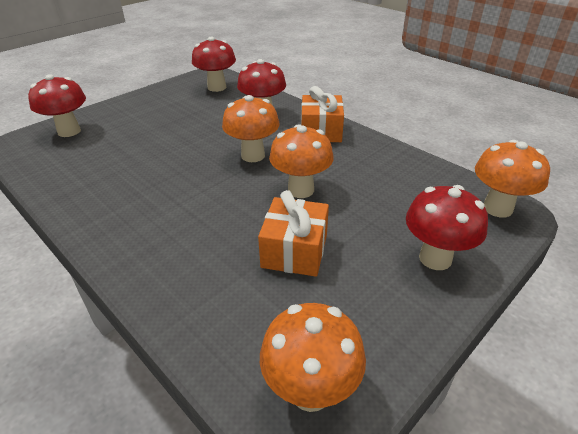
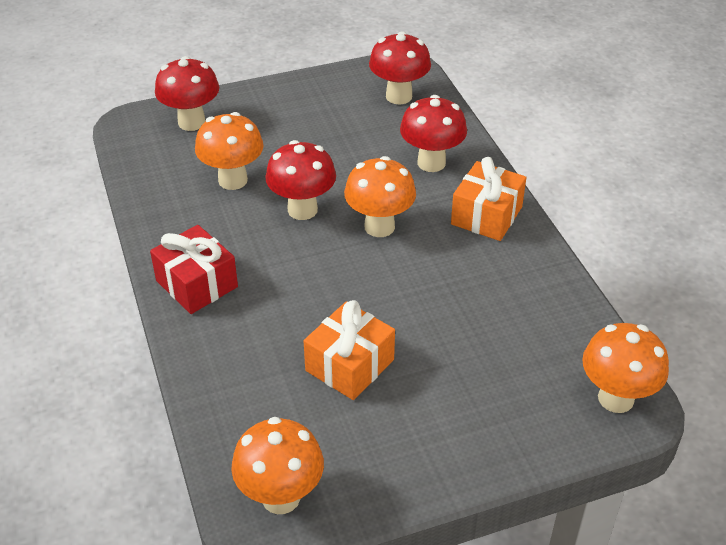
camera: 25 degrees right, 5 degrees up
(124, 233) = (197, 284): none -> red gift
(301, 190) = (404, 294): orange mushroom -> orange mushroom (233, 180)
(435, 258) = (489, 428): red mushroom -> red mushroom (302, 210)

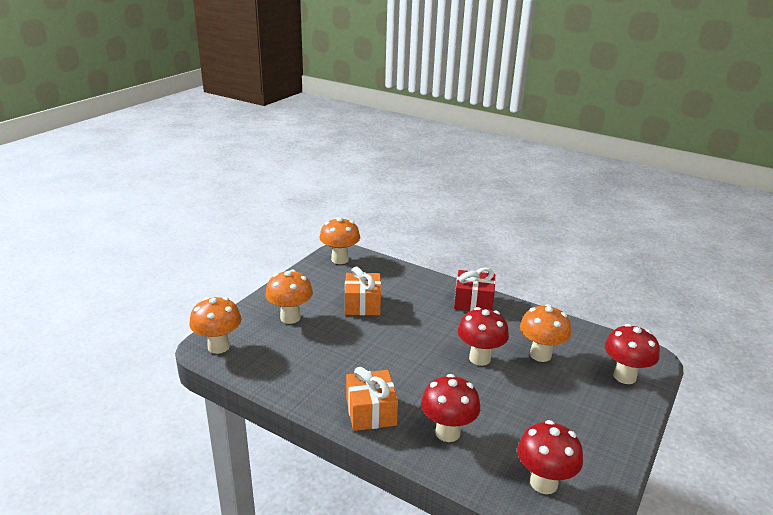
camera: 140 degrees right, 15 degrees down
(379, 226) = (426, 371): orange mushroom -> orange mushroom (290, 317)

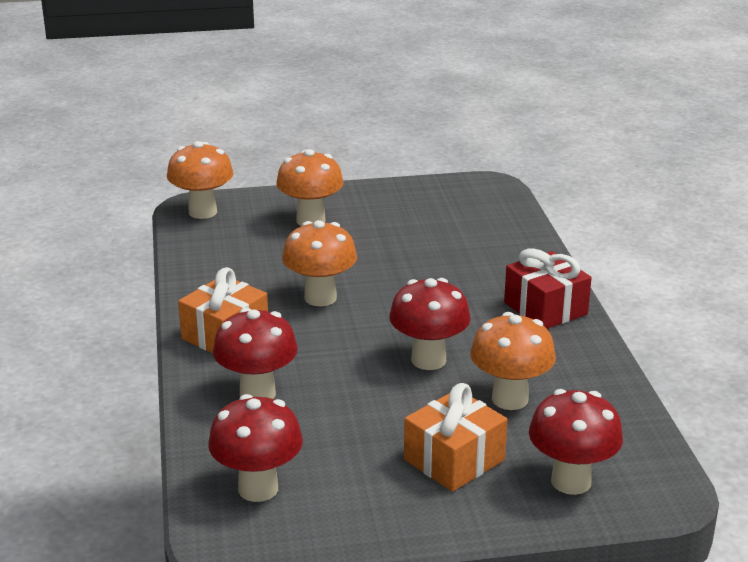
camera: 50 degrees right, 0 degrees up
(340, 259) = (473, 192): orange mushroom -> orange mushroom (320, 298)
(362, 304) = (407, 245): orange gift -> orange gift (454, 460)

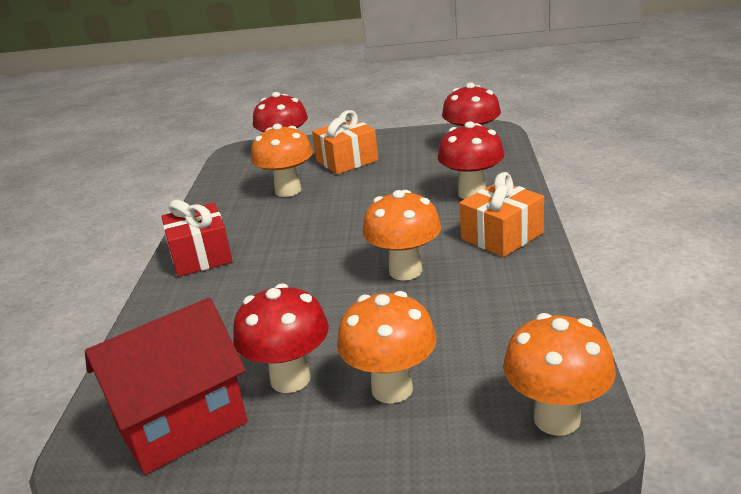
camera: 165 degrees left, 0 degrees up
(428, 360) = (330, 215): red mushroom -> red mushroom (290, 379)
(445, 199) = (181, 424): none -> red house

